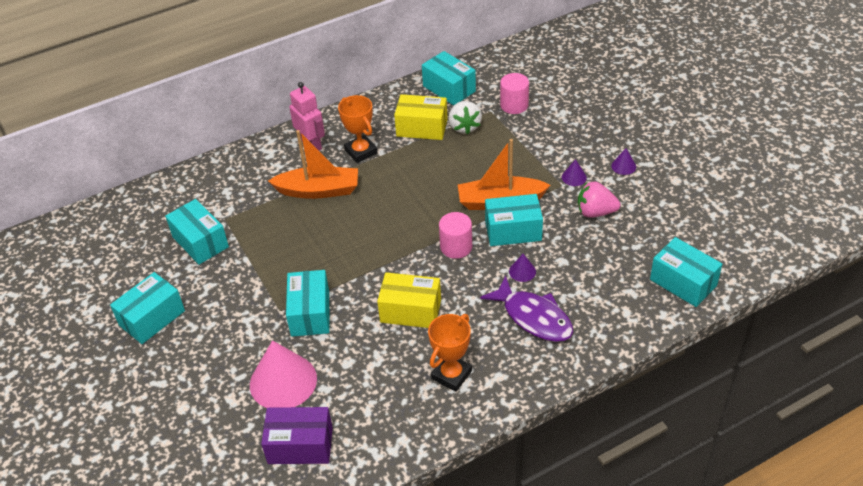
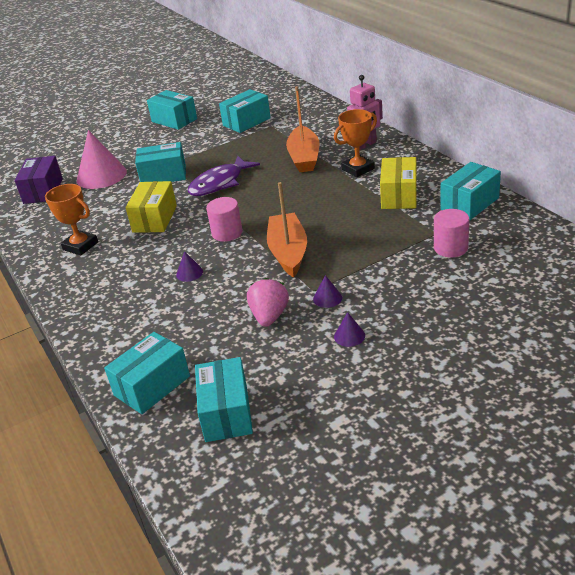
camera: 90 degrees right, 10 degrees down
(464, 127) = (405, 220): white strawberry -> none
(513, 230) = (245, 263): turquoise box -> turquoise box (226, 413)
(533, 317) = (130, 284): purple fish -> purple fish (220, 183)

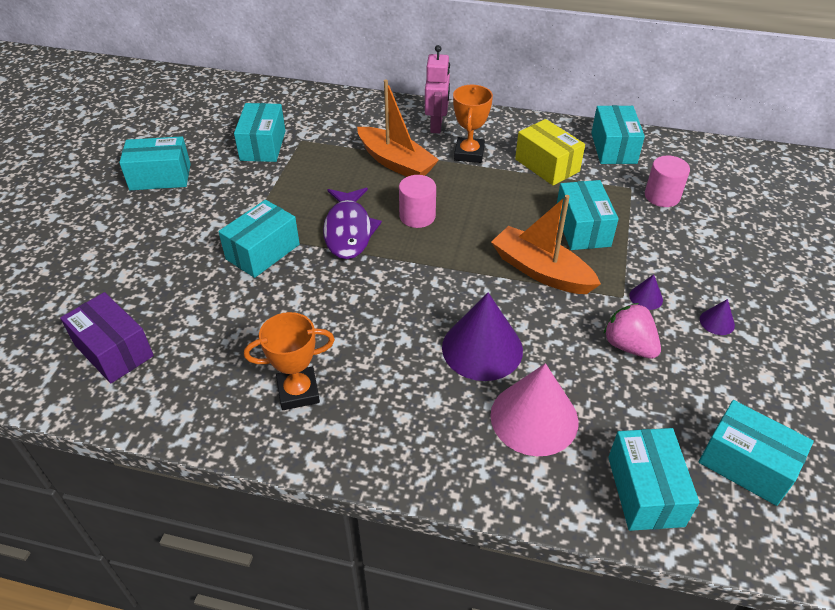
camera: 50 degrees left, 10 degrees up
(101, 176) = (173, 289): pink cone -> pink cone (534, 418)
(155, 219) = (339, 308): yellow box -> none
(189, 273) = (482, 348): purple cone -> purple cone, size x2.31
(227, 233) = (449, 283): pink cylinder -> pink cylinder (417, 216)
(356, 241) = (582, 228): none -> turquoise box

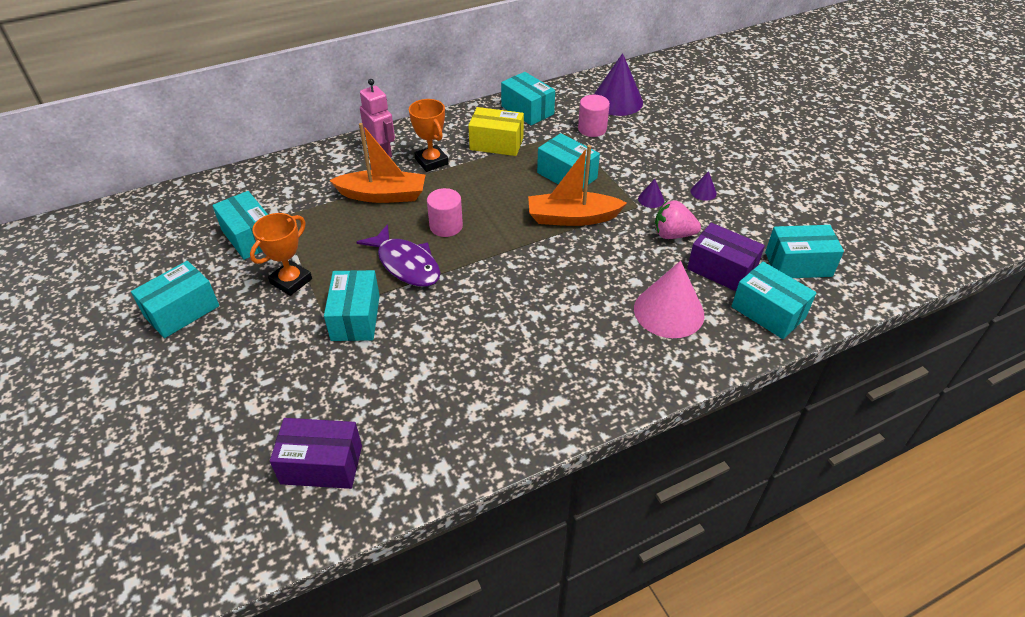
camera: 40 degrees left, 0 degrees up
(298, 392) = (505, 395): orange trophy -> orange trophy (291, 281)
(482, 348) = (591, 289): purple cone -> purple cone (617, 101)
(642, 413) = (721, 270): none -> purple box

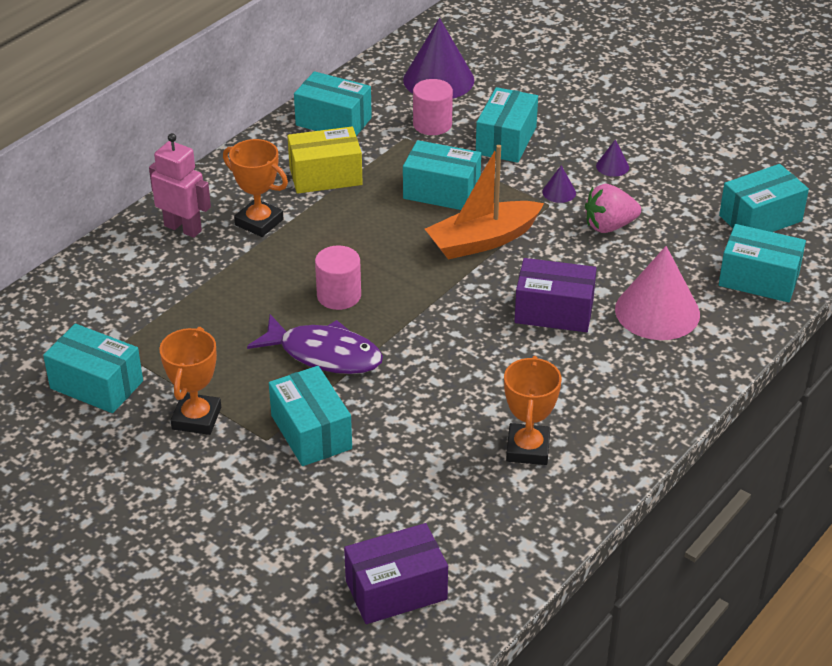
camera: 25 degrees left, 5 degrees down
(182, 311) = (85, 496): turquoise box -> turquoise box (506, 140)
(382, 195) = (229, 282): orange boat -> none
(497, 387) = (528, 449): none -> orange trophy
(721, 270) = (685, 249): purple box -> purple box (554, 311)

